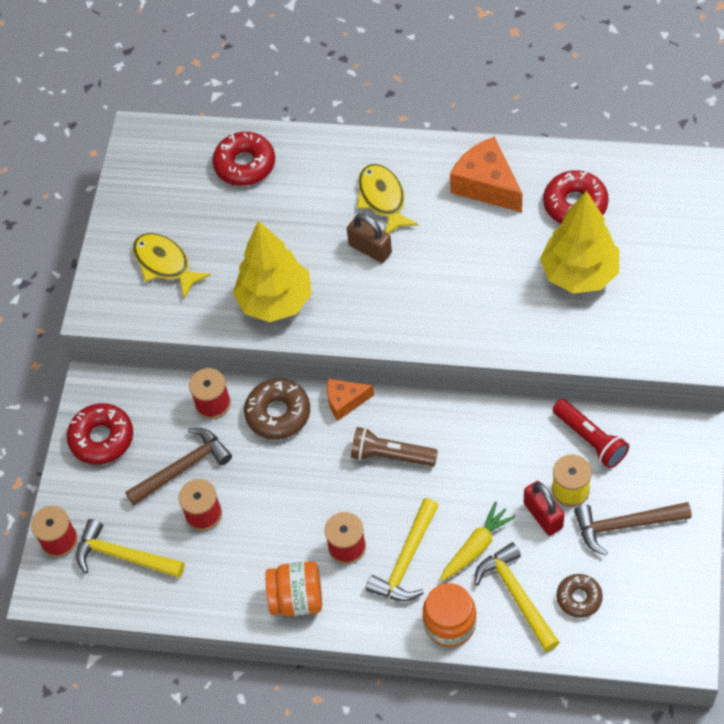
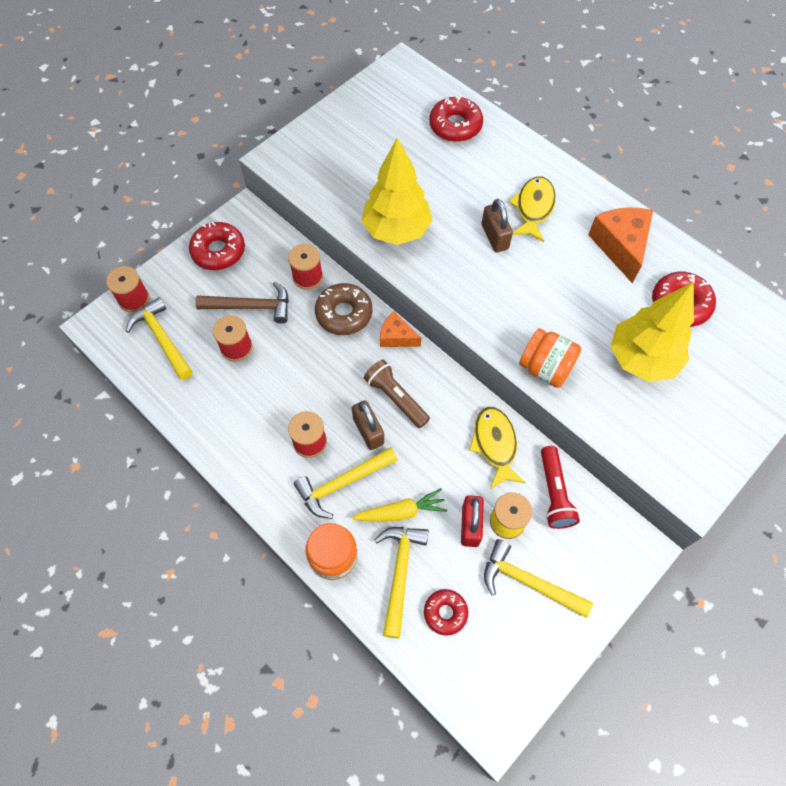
camera: 30 degrees right, 5 degrees up
(165, 264) = (345, 157): yellow fish -> yellow fish (495, 444)
(297, 599) = (244, 454): orange jar -> orange jar (545, 368)
(391, 501) = (368, 431): none -> brown padlock
(579, 598) = (445, 613): brown donut -> red donut
(625, 525) = (528, 582): brown hammer -> yellow hammer

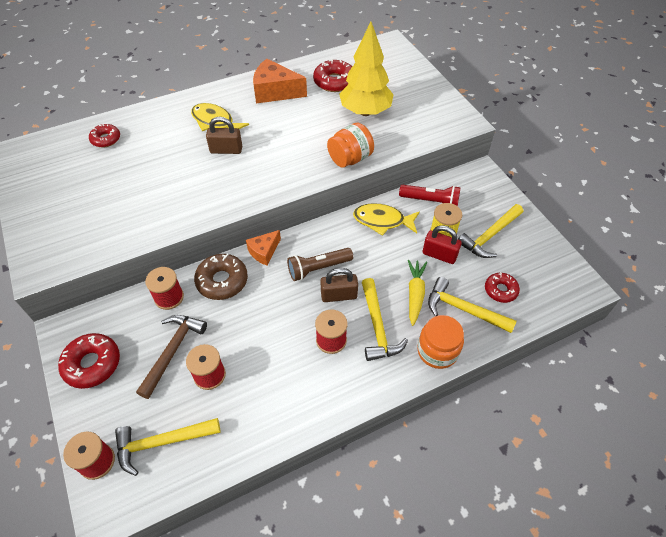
camera: 70 degrees left, 10 degrees down
(396, 230) = (180, 204): yellow tree -> none
(455, 126) = (106, 139): red donut -> red donut, size x0.64

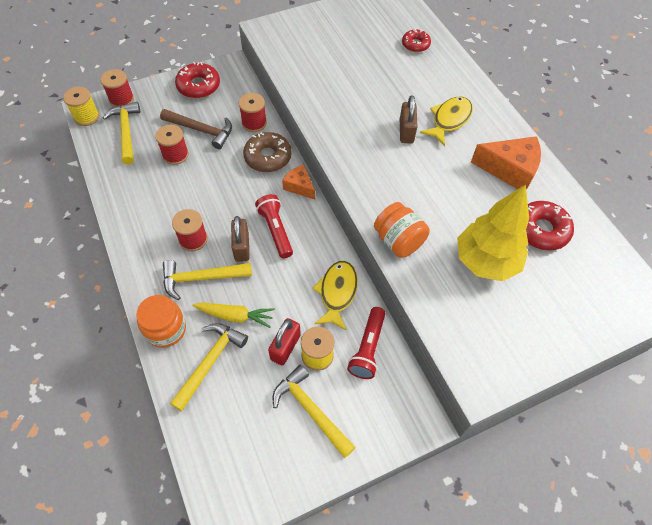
camera: 90 degrees right, 5 degrees up
(123, 506) = (86, 117): none -> yellow spool
(275, 92) = (509, 170): orange cheese -> orange cheese turned 90 degrees clockwise
(318, 268) = (276, 230): brown flashlight -> red flashlight
(500, 290) = (230, 407): red donut -> none

